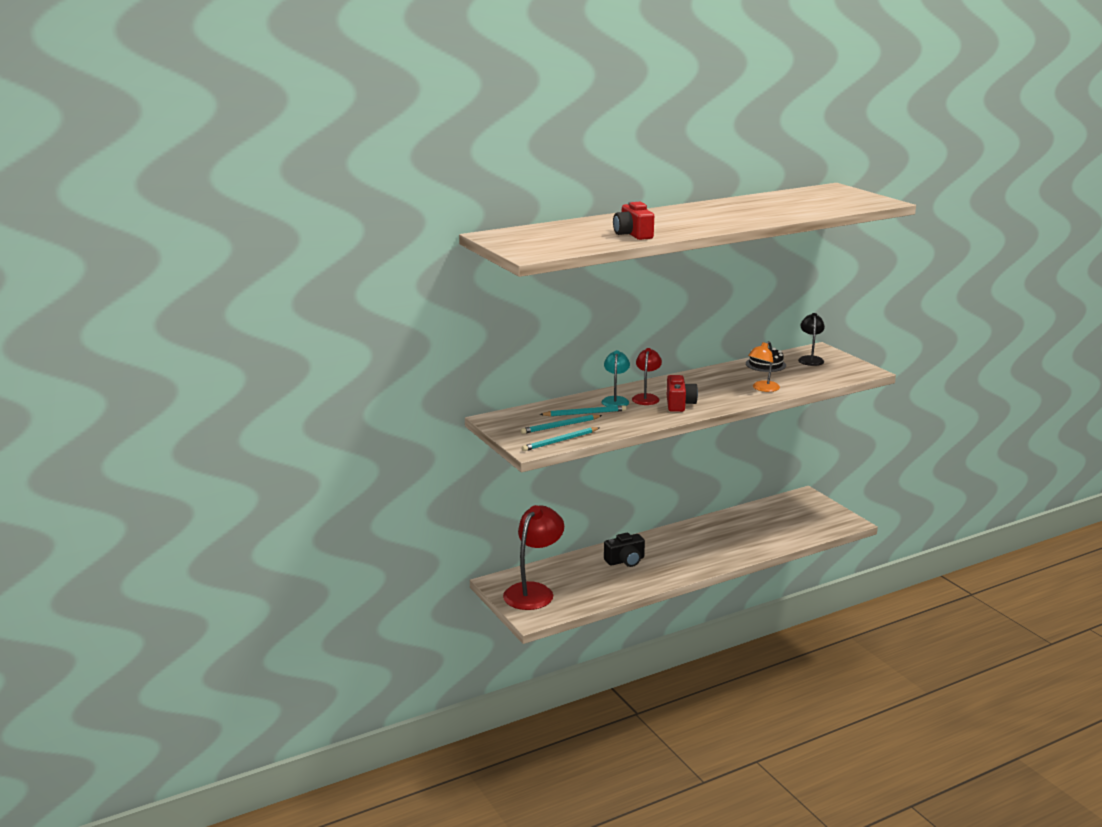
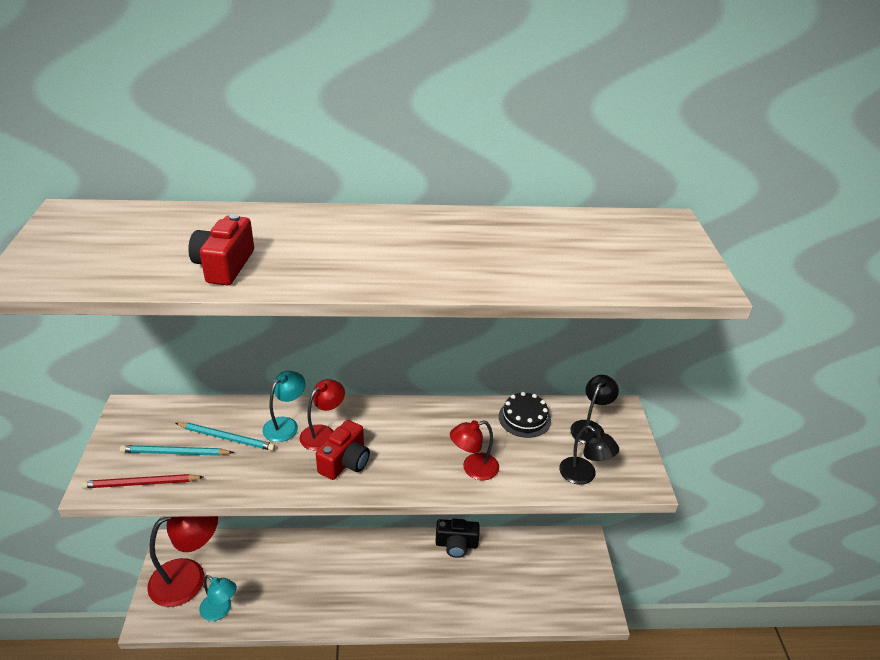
camera: 25 degrees right, 15 degrees up
(560, 441) = (141, 483): turquoise pencil -> red pencil
(582, 598) = (220, 610): none -> turquoise lamp
(625, 561) = (312, 568): black camera -> black camera (456, 544)
(762, 389) = (473, 469): orange lamp -> red lamp
(830, 376) = (583, 475): none -> black lamp

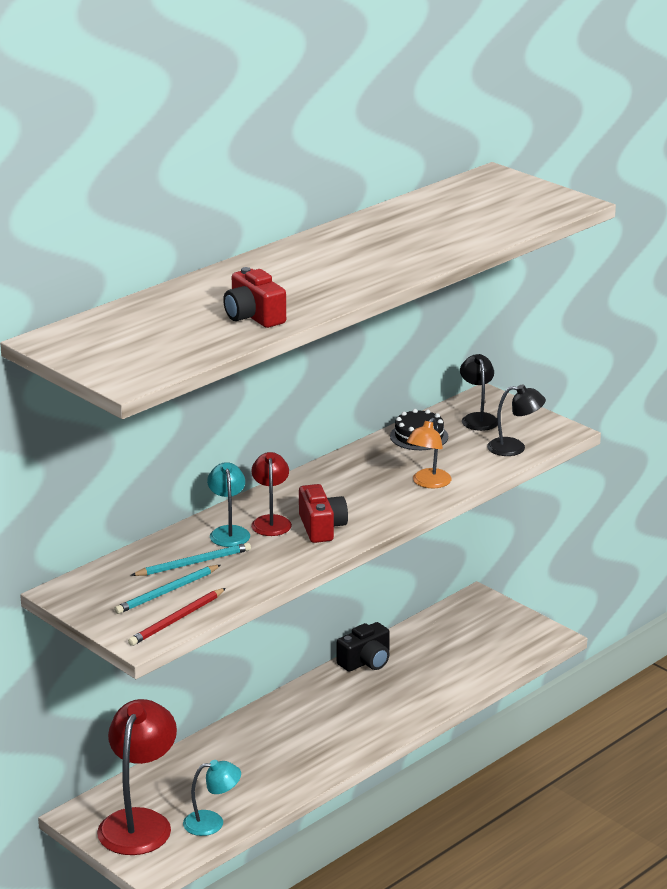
camera: 40 degrees left, 10 degrees down
(473, 469) = (428, 483): red lamp -> orange lamp

